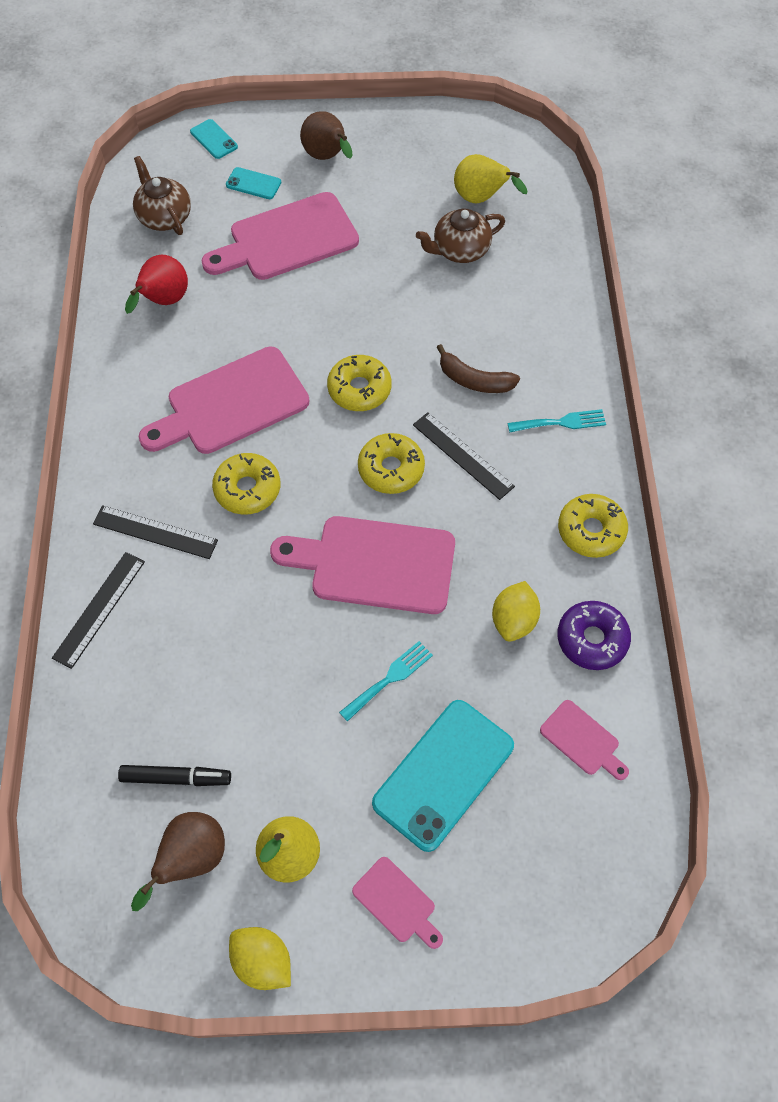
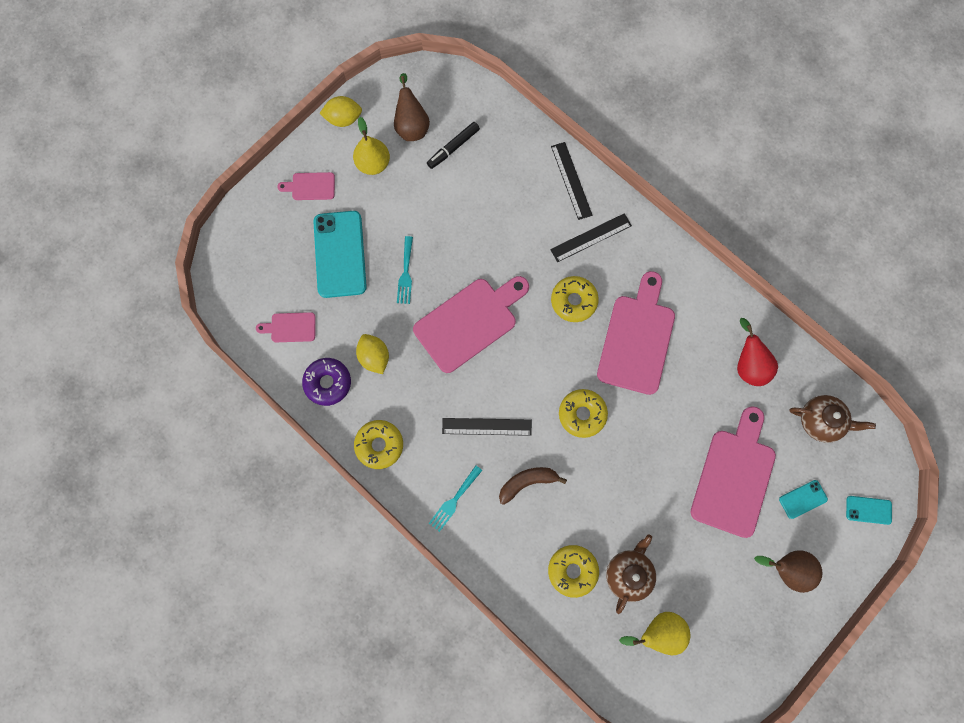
camera: 135 degrees right, 15 degrees up
(391, 469) = (515, 382): yellow donut -> yellow donut (572, 570)

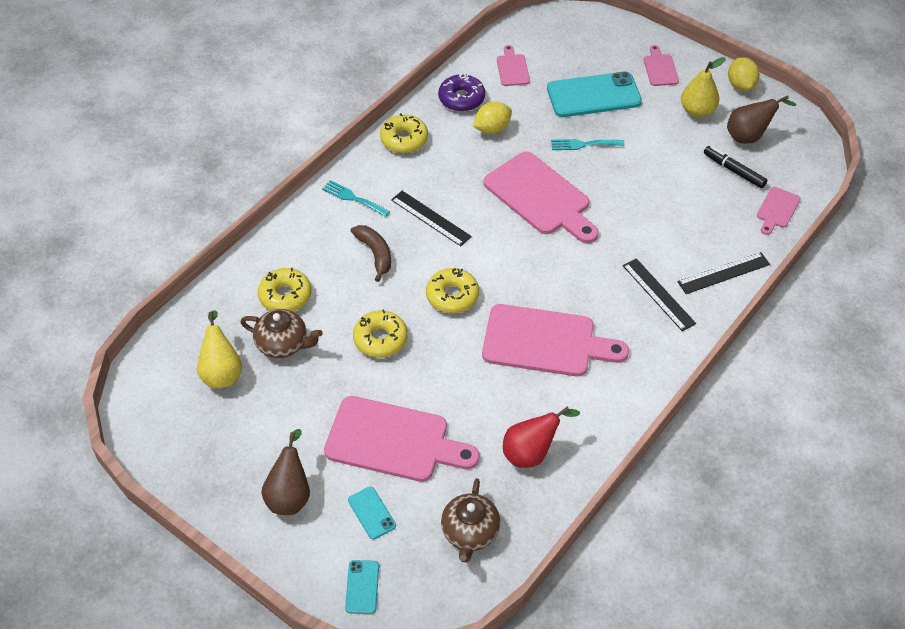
camera: 85 degrees right, 25 degrees down
(487, 426) = (431, 218): black ruler -> black ruler turned 45 degrees counterclockwise
(503, 122) = (777, 209): none -> pink cutting board
(573, 301) = (580, 282): yellow donut -> yellow donut (380, 339)

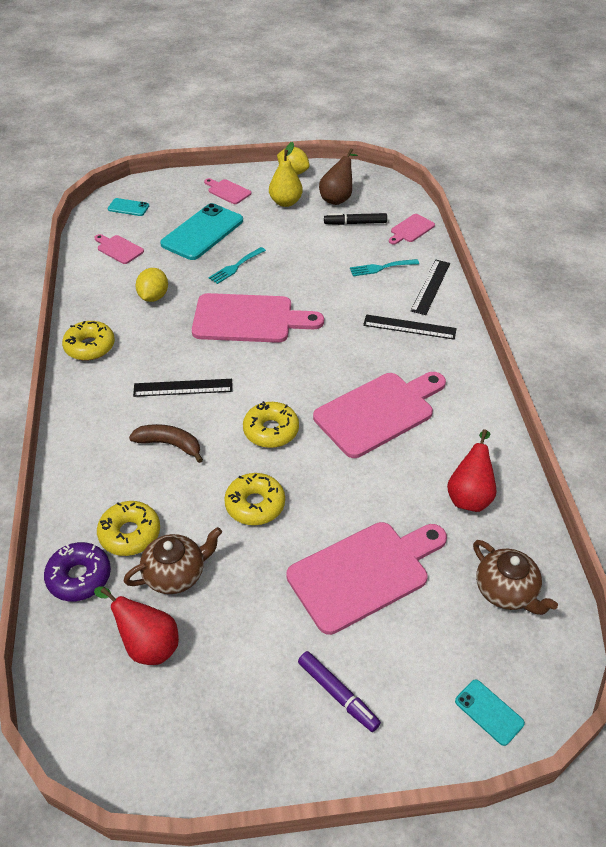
camera: 45 degrees left, 5 degrees down
(222, 372) = (147, 644): yellow pear -> red pear
(290, 495) = (338, 694): brown pear -> purple marker
(353, 198) = (98, 416): turquoise fork -> turquoise fork (381, 268)
(371, 513) = (419, 645): turquoise phone -> turquoise phone (128, 207)
(461, 98) = (103, 291): purple donut -> purple donut (79, 577)
(777, 209) = (411, 229): pink cutting board -> pink cutting board turned 60 degrees clockwise

